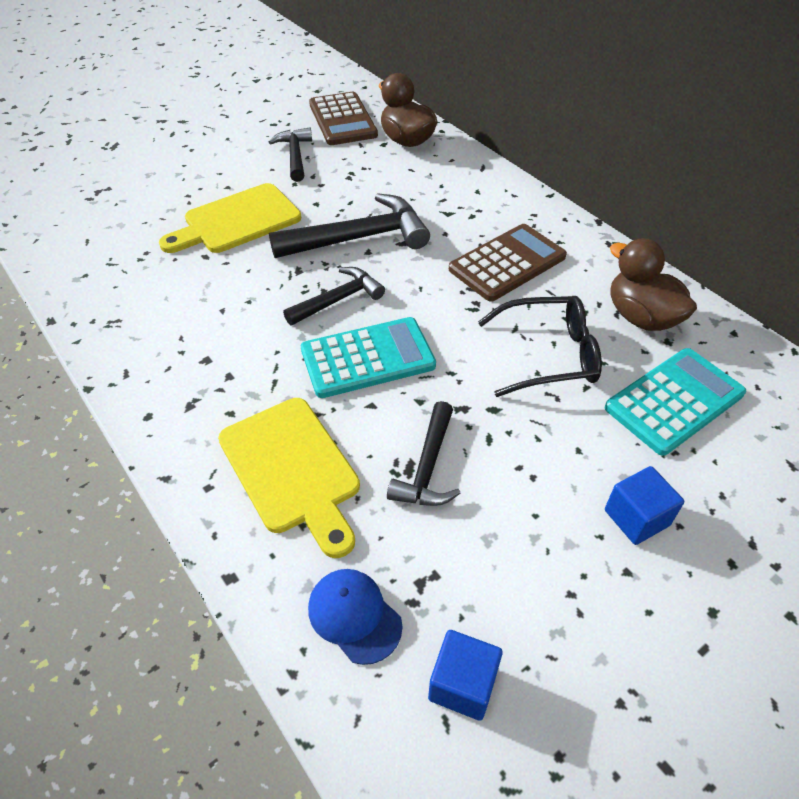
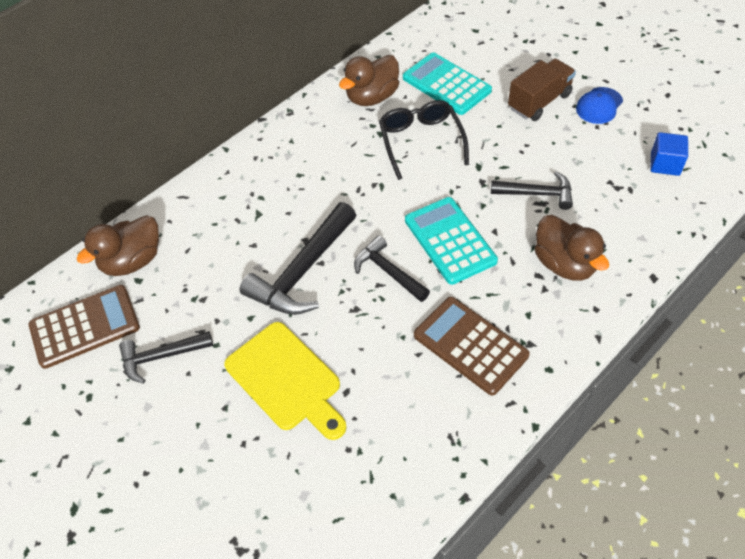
camera: 95 degrees left, 5 degrees up
(292, 469) = (564, 264): yellow cutting board -> brown duck
(354, 616) = (650, 213): blue cap -> blue cap (599, 106)
(360, 238) = (302, 272): black hammer -> black hammer turned 120 degrees counterclockwise
(507, 263) = (323, 170): brown calculator -> brown calculator (470, 345)
(636, 518) = (539, 102): blue cube -> brown truck

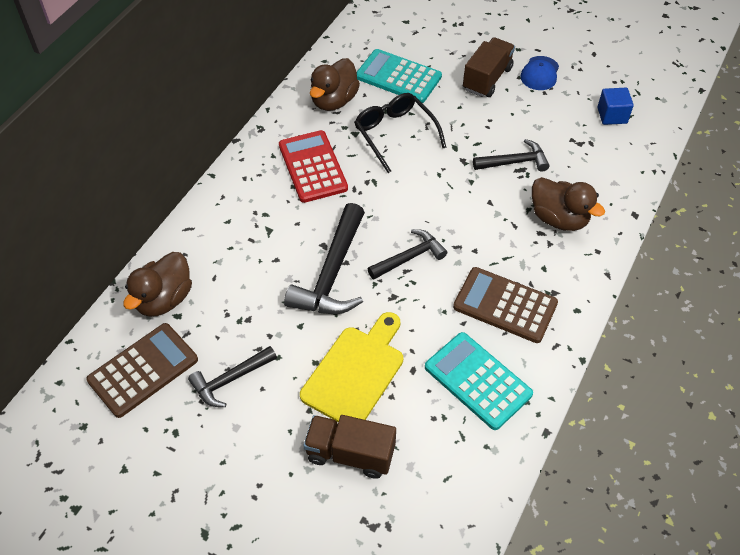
camera: 20 degrees left, 0 degrees up
(247, 465) = (350, 454): none -> brown truck
(286, 379) = (355, 372): yellow cutting board -> yellow cutting board turned 90 degrees counterclockwise
(325, 159) = (312, 167): none -> red calculator
(388, 271) = (410, 257): black hammer -> black hammer turned 120 degrees clockwise
(450, 241) = (454, 218): turquoise calculator -> turquoise calculator (477, 381)

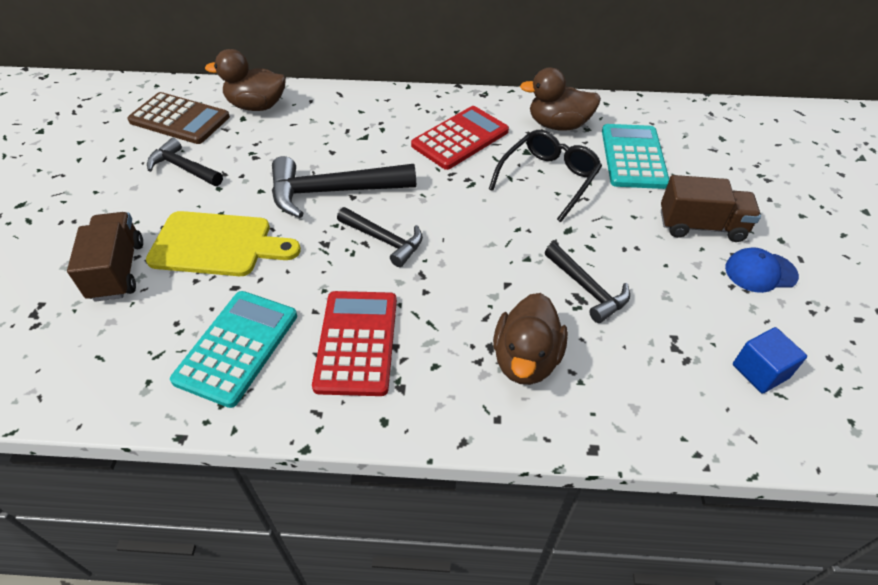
camera: 65 degrees right, 5 degrees down
(505, 305) = (356, 342): brown calculator -> red calculator

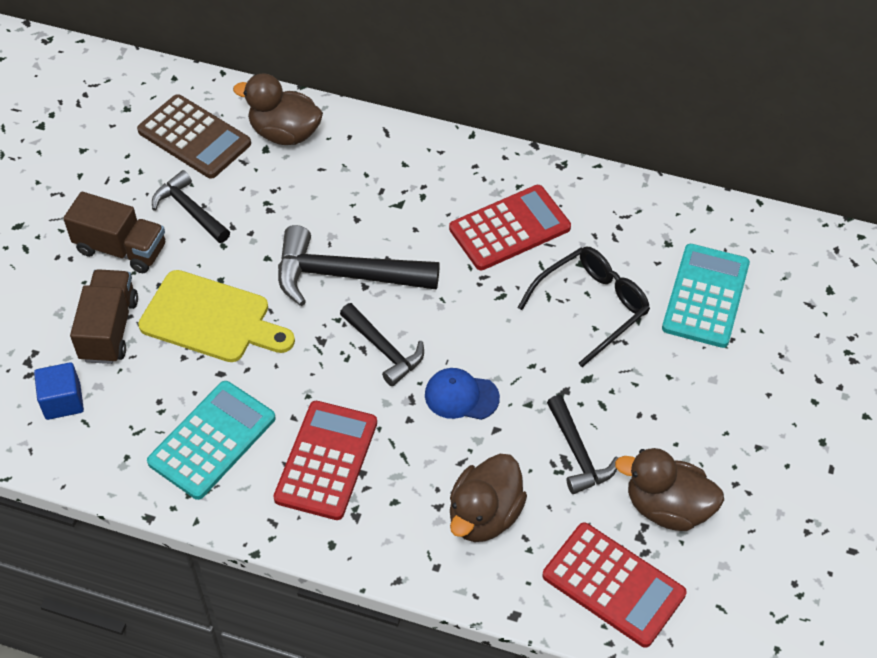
camera: 15 degrees right, 5 degrees up
(558, 125) = (634, 231): brown duck -> brown duck (667, 507)
(673, 396) = (613, 585): none -> red calculator
(701, 226) = (739, 405): brown truck -> brown truck (121, 249)
(760, 272) = (775, 475): blue cap -> blue cap (461, 396)
(760, 371) = (713, 580): blue cube -> blue cube (63, 401)

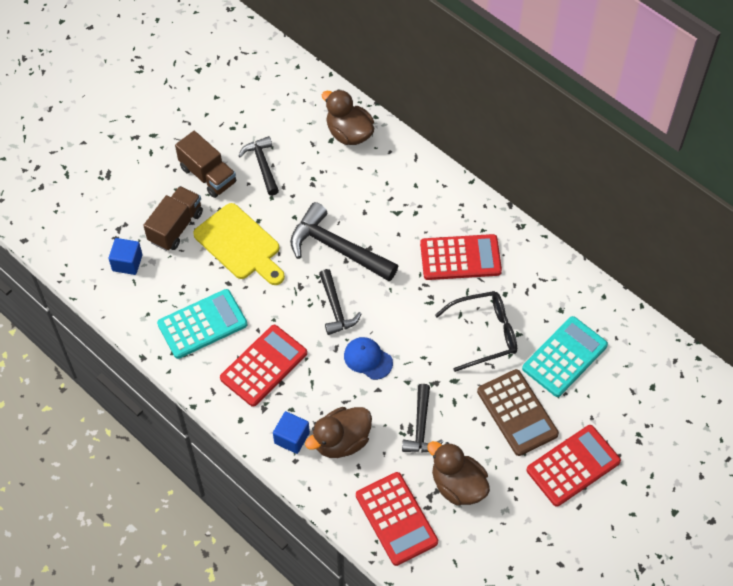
camera: 25 degrees right, 5 degrees up
(194, 137) = (290, 114): brown calculator -> brown calculator (517, 412)
(415, 539) = (292, 438): none -> blue cube
(794, 422) = (573, 466): none -> red calculator

